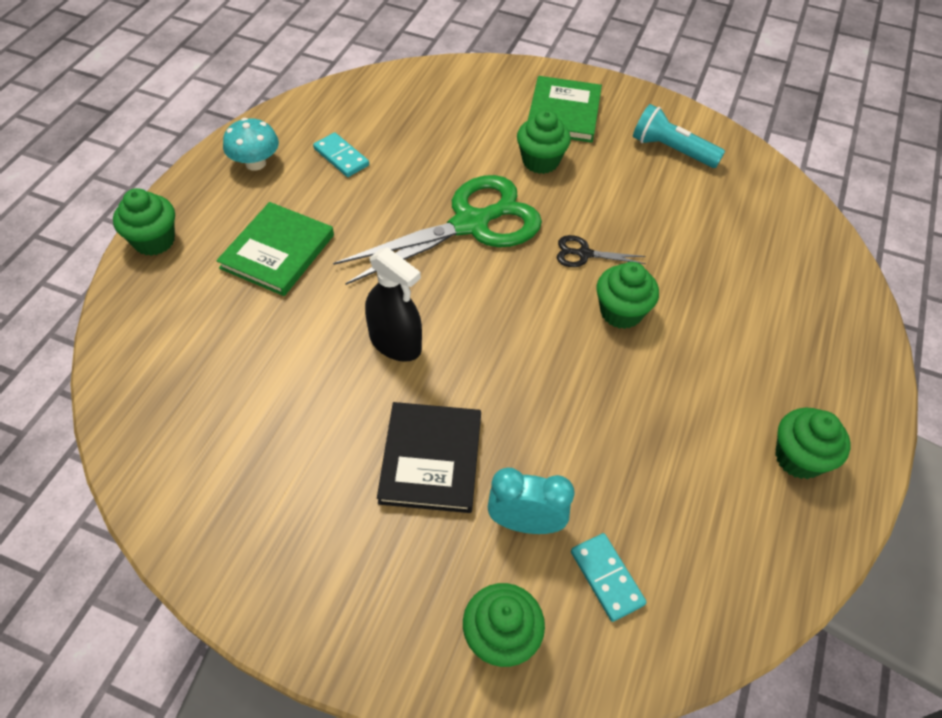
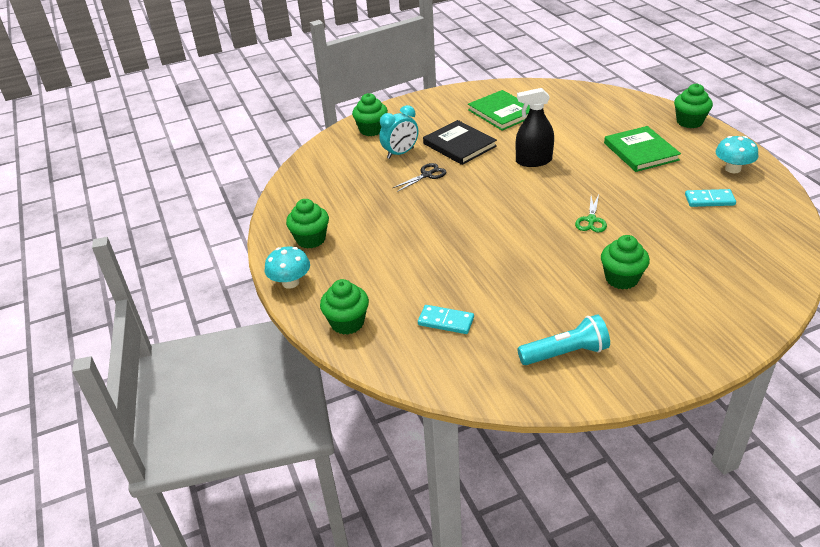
camera: 140 degrees right, 15 degrees down
(470, 224) = (591, 220): green scissors -> green scissors, size x0.41
(563, 112) = (669, 323): green book -> green book (502, 112)
(584, 254) = (517, 249): black scissors -> black scissors (427, 175)
(607, 578) = (353, 160): turquoise domino -> turquoise domino (446, 321)
(621, 312) = (460, 237): green cupcake -> green cupcake (347, 323)
(870, 409) = (290, 282): none -> turquoise mushroom

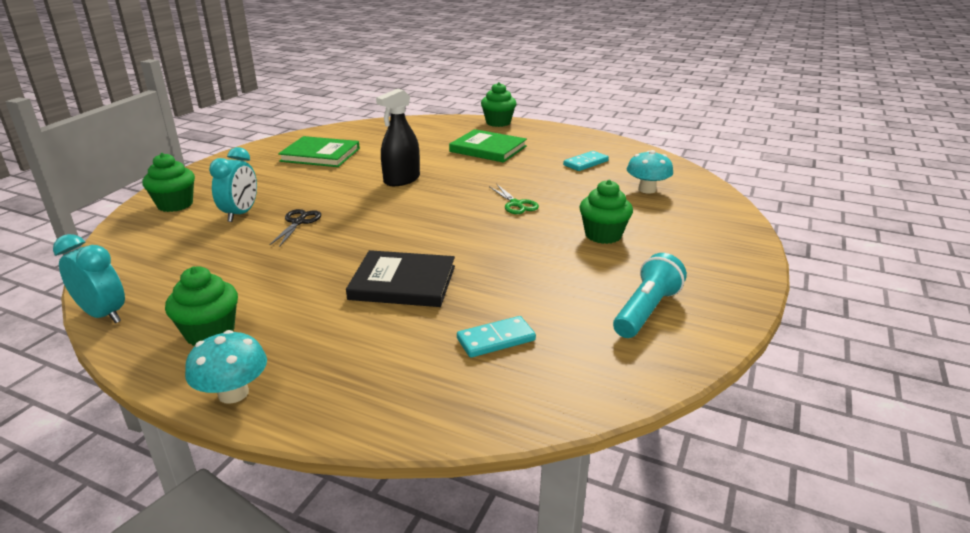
camera: 45 degrees left, 10 degrees down
(275, 203) = (103, 315): none -> turquoise clock
(347, 323) = (377, 399): green cupcake -> none
(459, 145) = (305, 189): black book -> black book (403, 283)
(732, 169) = (572, 141): turquoise mushroom -> turquoise mushroom (647, 190)

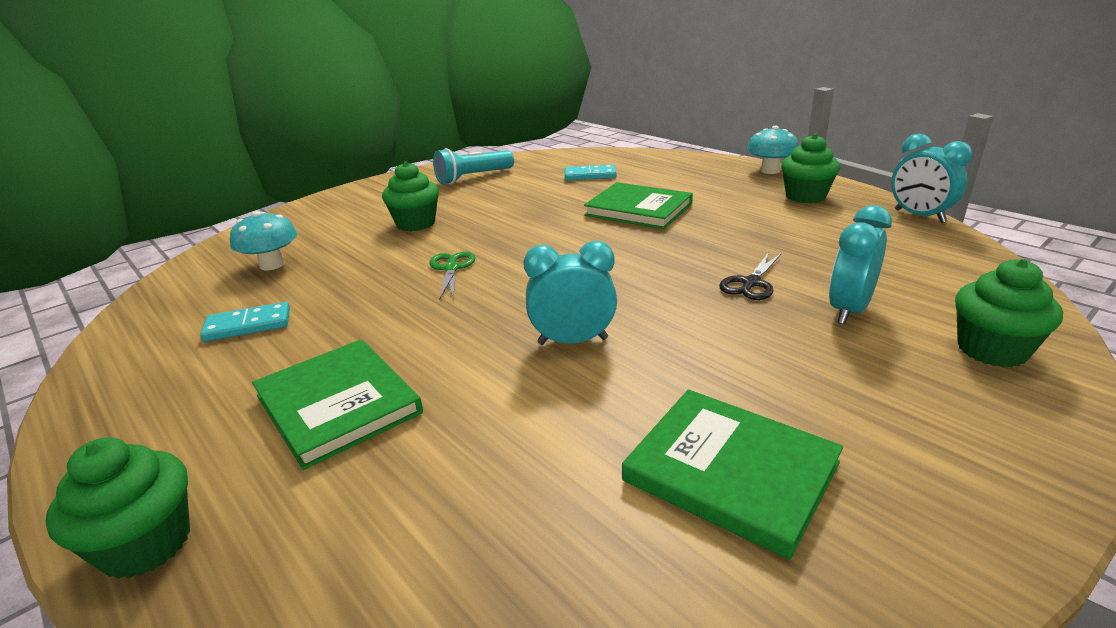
camera: 155 degrees left, 0 degrees up
(402, 180) = (572, 341): black spray bottle -> turquoise clock
(403, 283) = (638, 209): black book -> green book

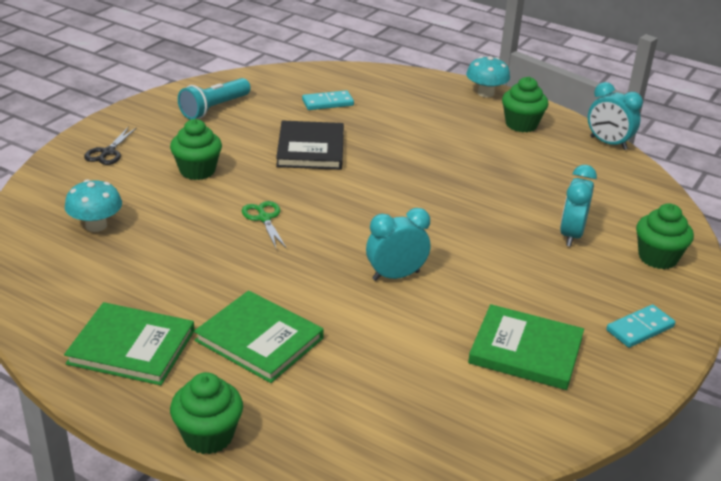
camera: 20 degrees left, 5 degrees up
(248, 325) = (131, 286): turquoise domino -> turquoise domino (640, 328)
(548, 210) = (311, 149): none -> black book
(638, 209) = (390, 145): green book -> green book (131, 347)
(751, 283) = (502, 216): black scissors -> black scissors (108, 152)

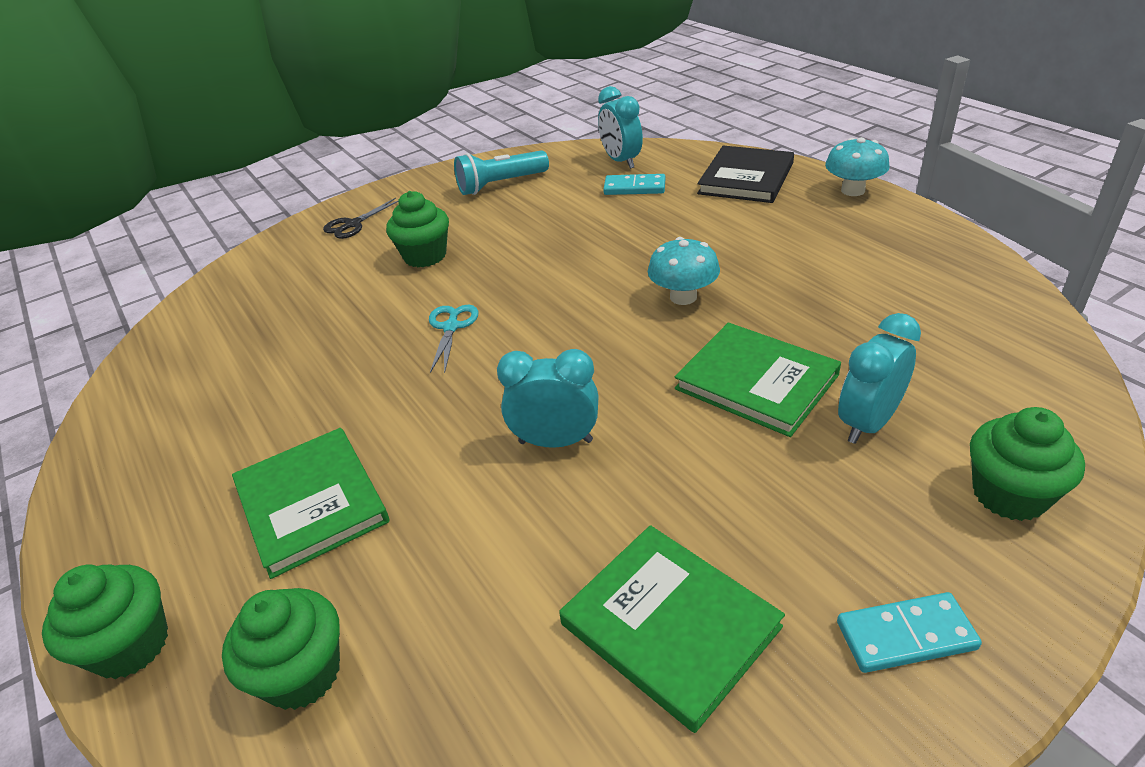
camera: 30 degrees right, 5 degrees up
(96, 225) = (269, 308): turquoise mushroom -> turquoise mushroom (683, 297)
(131, 347) = (167, 478): green book -> green book (756, 382)
(264, 218) = (451, 327): green scissors -> turquoise scissors
(311, 149) = (573, 243): black book -> black book (746, 178)
(521, 124) = (881, 238): green cupcake -> green cupcake (302, 673)
(608, 143) = (1010, 279): turquoise clock -> turquoise clock (621, 161)

